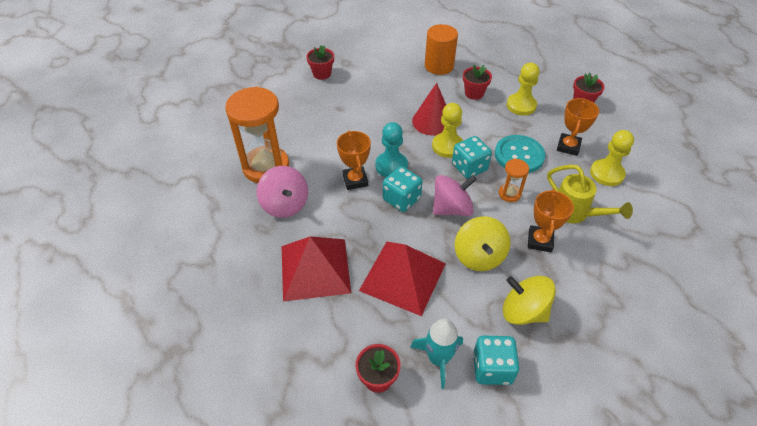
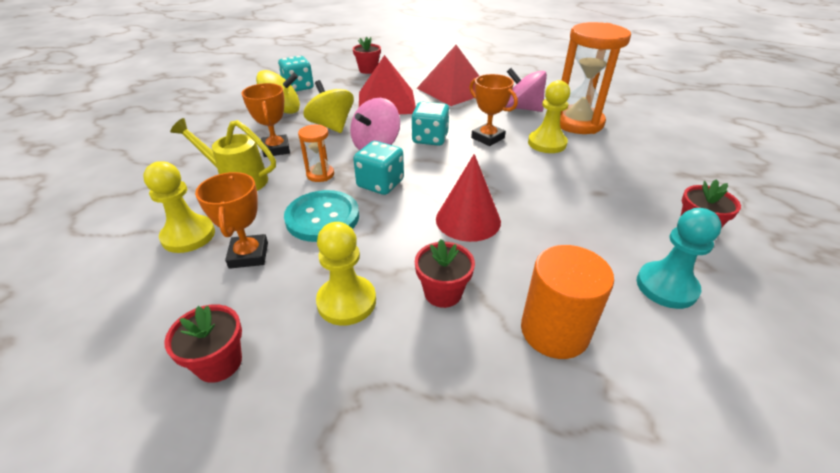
camera: 150 degrees right, 10 degrees down
(391, 166) = (467, 158): turquoise pawn -> turquoise pawn (666, 286)
(438, 358) = (336, 82): turquoise rocket -> none
(447, 146) = (423, 197): yellow pawn -> yellow pawn (547, 143)

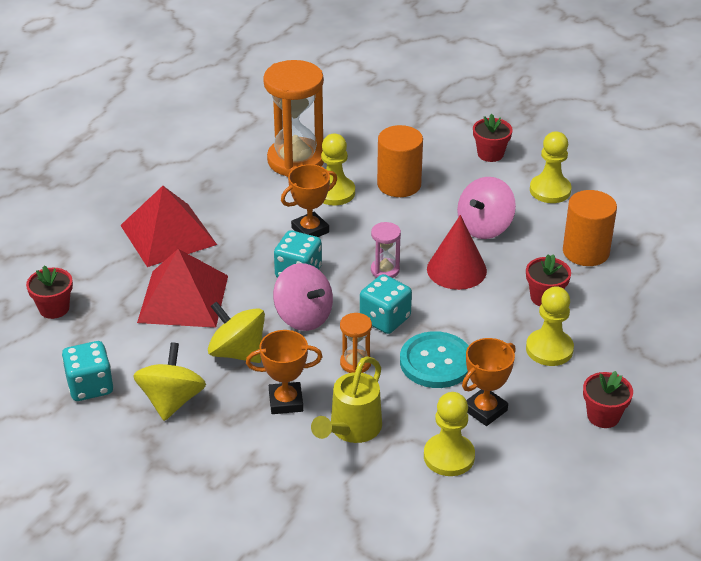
camera: 80 degrees left, 0 degrees up
(249, 255) = (485, 410): orange trophy -> orange trophy turned 45 degrees counterclockwise
(331, 126) = (237, 352): yellow spinning top -> yellow spinning top turned 60 degrees clockwise
(449, 178) = (385, 270): none -> pink hourglass
(522, 108) = (246, 190): pink spinning top -> pink spinning top (484, 227)
(585, 174) = (399, 184): none -> orange cylinder
(666, 286) = (550, 190): turquoise pawn -> yellow pawn

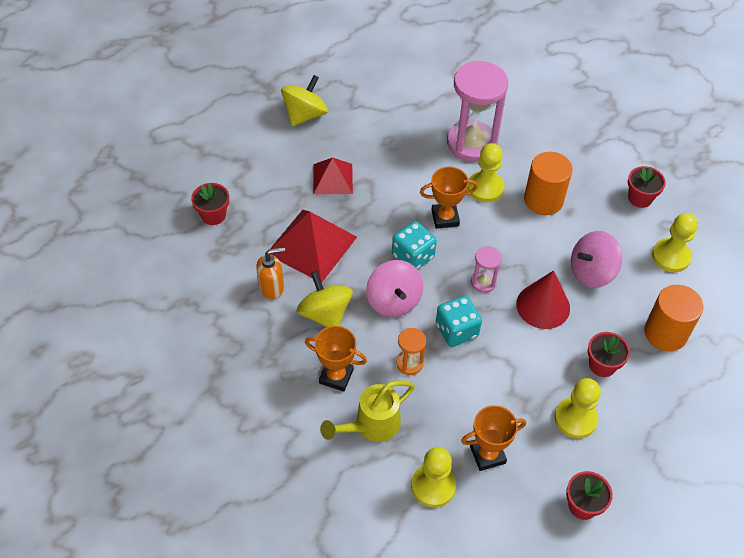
camera: 25 degrees right, 15 degrees up
(90, 386) = (202, 298): turquoise dice -> none
(163, 349) = (272, 287): none -> orange soap dispenser
(168, 234) = (333, 179): red pyramid -> red pyramid, size x0.62
(172, 401) = (253, 338): yellow spinning top -> yellow spinning top (305, 115)
(296, 160) = (471, 143): orange hourglass -> pink hourglass
(436, 362) = (474, 390): turquoise button -> none

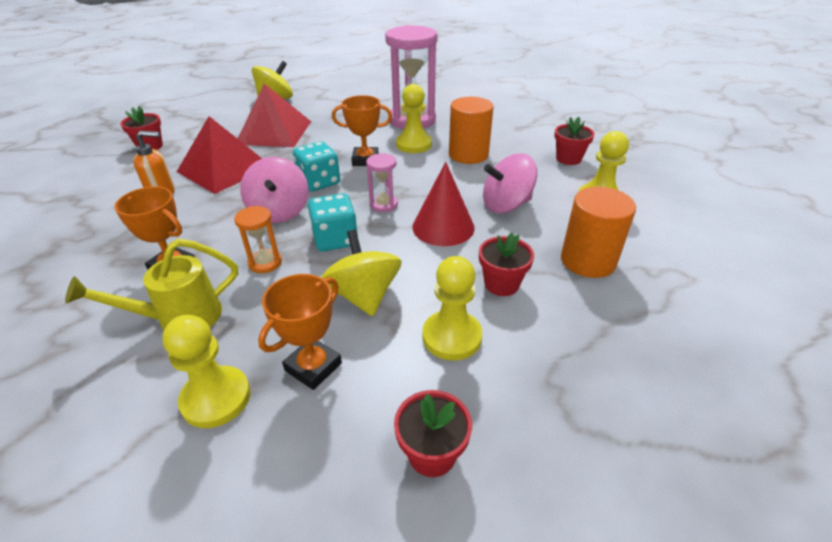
camera: 10 degrees right, 15 degrees down
(325, 313) = (200, 216): yellow spinning top -> yellow spinning top (364, 295)
(333, 179) = (274, 132): red pyramid -> red pyramid, size x1.61
(487, 455) = (313, 367): orange trophy -> orange trophy turned 45 degrees counterclockwise

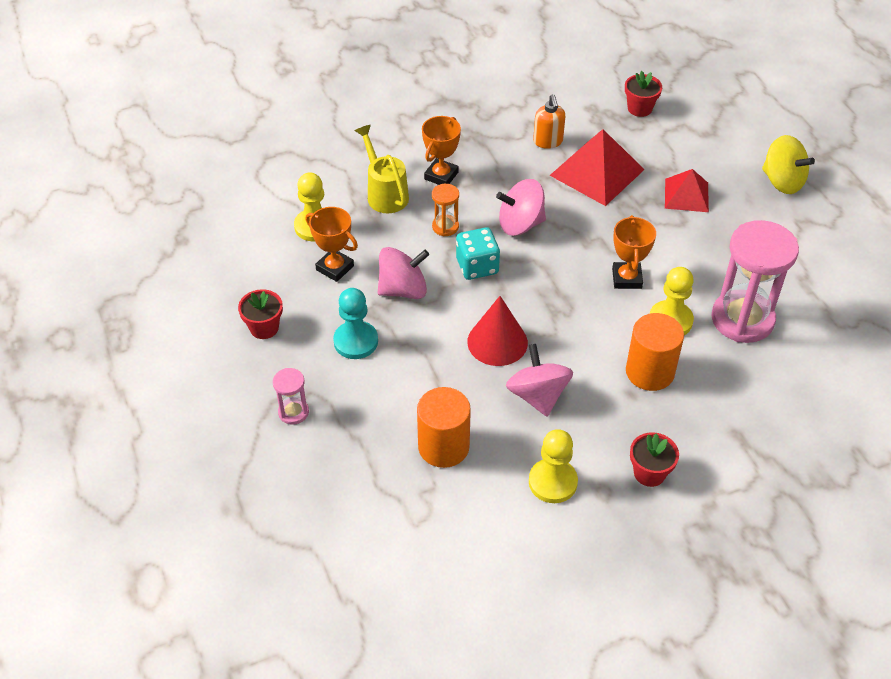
camera: 90 degrees right, 10 degrees up
(274, 132) = (686, 195): red pyramid -> red pyramid, size x0.62
(319, 182) = (575, 245): turquoise dice -> none
(364, 295) = (403, 289): yellow spinning top -> pink spinning top
(383, 204) = (535, 297): pink hourglass -> pink hourglass (293, 412)
(451, 337) = (356, 341): yellow pawn -> turquoise pawn
(501, 284) = (413, 378): red flower pot -> none

